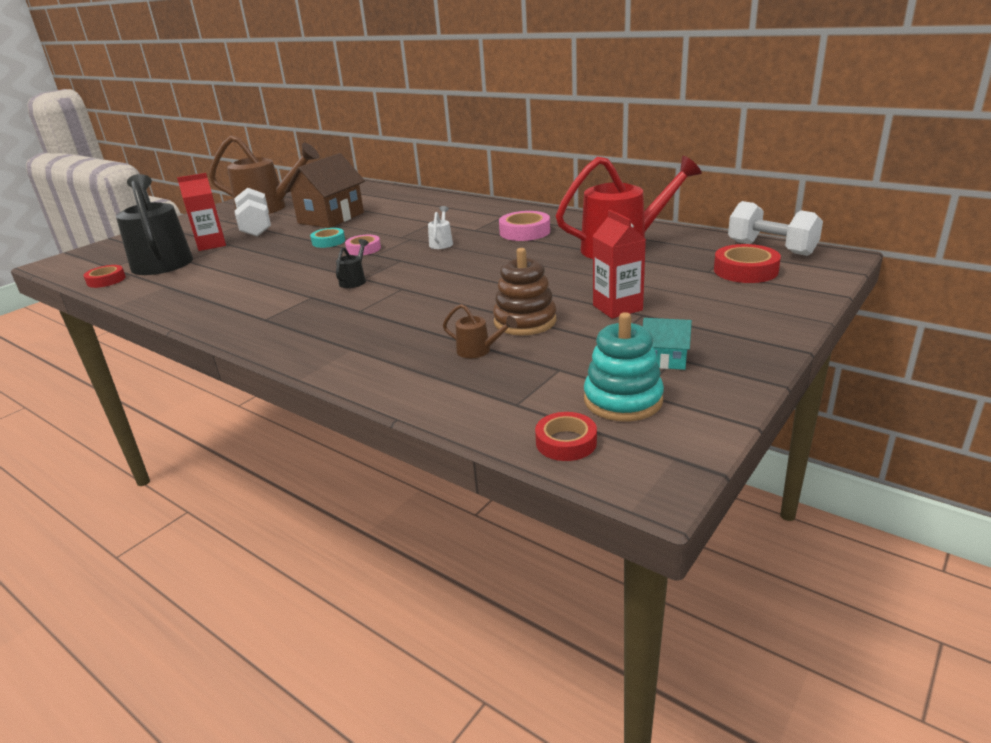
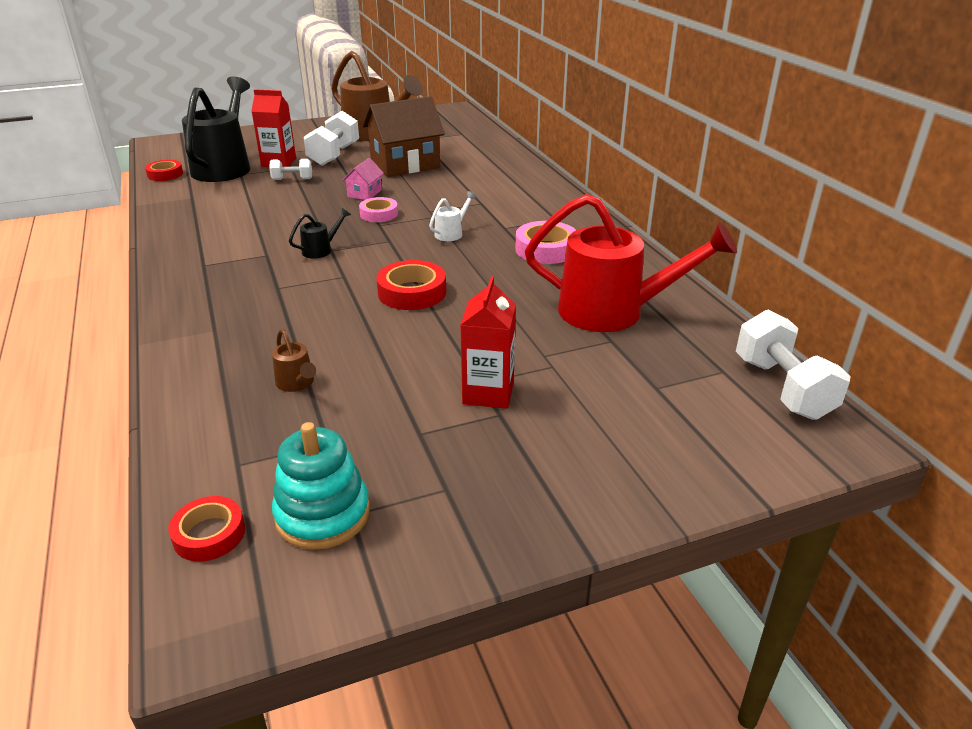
camera: 30 degrees right, 5 degrees up
(245, 250) = (292, 179): none -> white dumbbell
(328, 241) = (364, 193): turquoise tape -> pink house
(525, 321) = (382, 368): brown stacking toy -> none
(665, 360) = (432, 486): turquoise house -> none
(745, 270) = (700, 407): red tape -> red tape (412, 292)

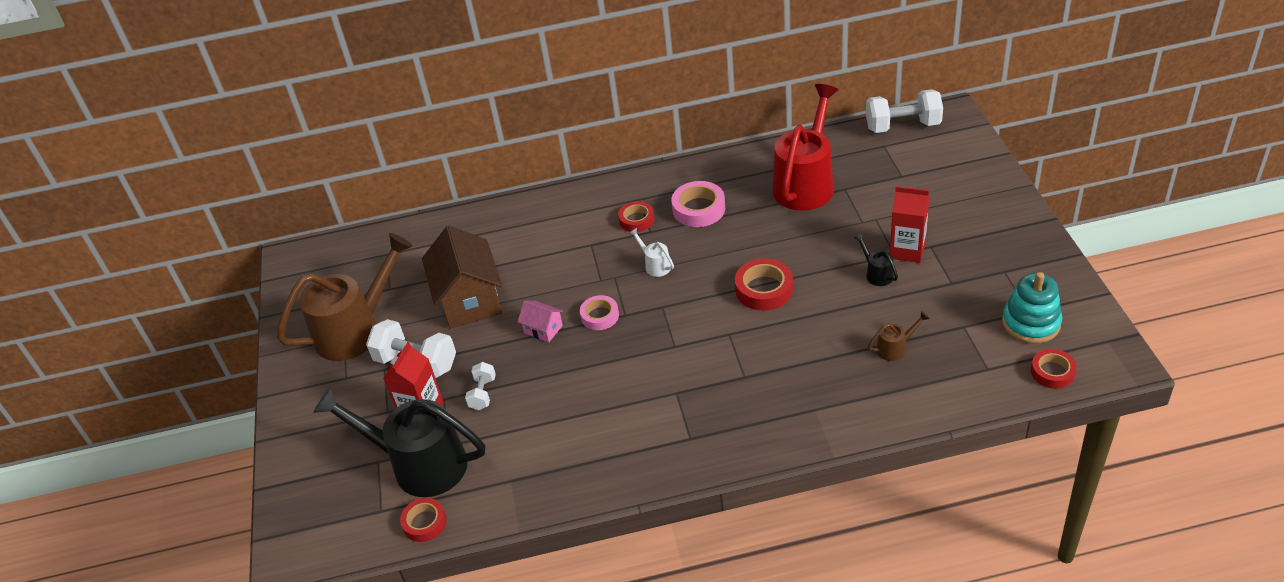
camera: 75 degrees left, 10 degrees up
(321, 250) = (673, 353): black watering can -> black watering can (876, 273)
(521, 220) = (636, 220): none -> red tape

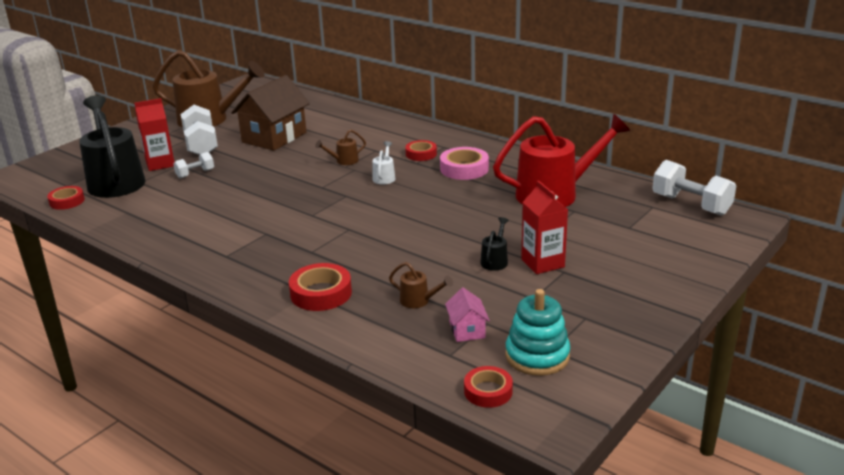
camera: 45 degrees right, 15 degrees down
(543, 329) = (275, 168): pink house -> pink house (467, 330)
(588, 276) = (344, 161): none -> brown watering can
(600, 316) = (310, 179): pink tape -> none
(764, 289) = (413, 223): red tape -> red tape (321, 293)

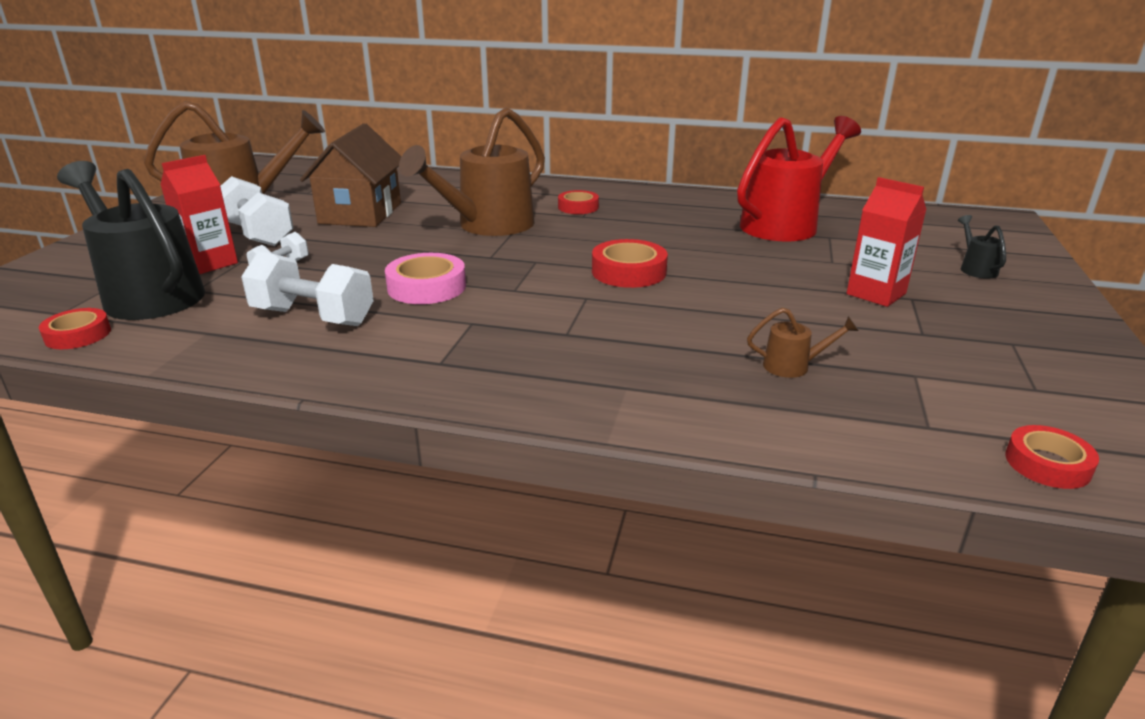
camera: 25 degrees left, 0 degrees up
(321, 293) = (646, 384): red tape -> red tape (628, 272)
(344, 161) = (487, 226): brown watering can -> brown watering can, size x2.47
(384, 177) = (562, 235): white watering can -> none
(464, 169) = (649, 214): pink tape -> pink tape (426, 287)
(467, 330) = (903, 389): pink house -> none
(495, 260) = (819, 301): black watering can -> black watering can (976, 268)
(537, 356) = (1032, 401): turquoise stacking toy -> none
(691, 205) = (935, 214): white dumbbell -> white dumbbell (313, 317)

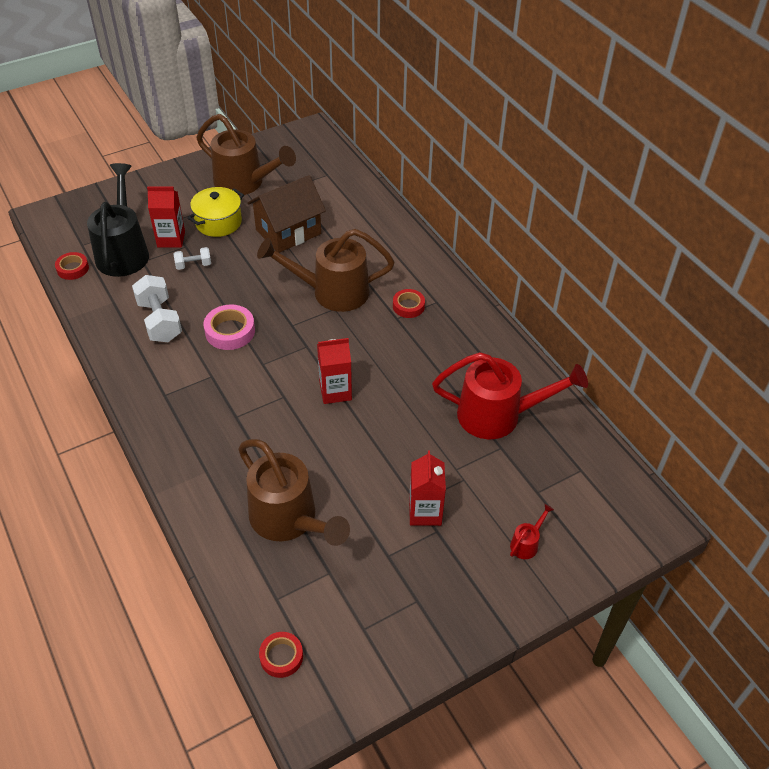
camera: 45 degrees right, 20 degrees up
(257, 234) = (218, 222): white dumbbell -> yellow pot
(628, 272) = (335, 391): red tape -> red carton
(793, 366) = (289, 520): brown watering can -> brown watering can, size x2.47
(976, 268) = (526, 543): black watering can -> red watering can

